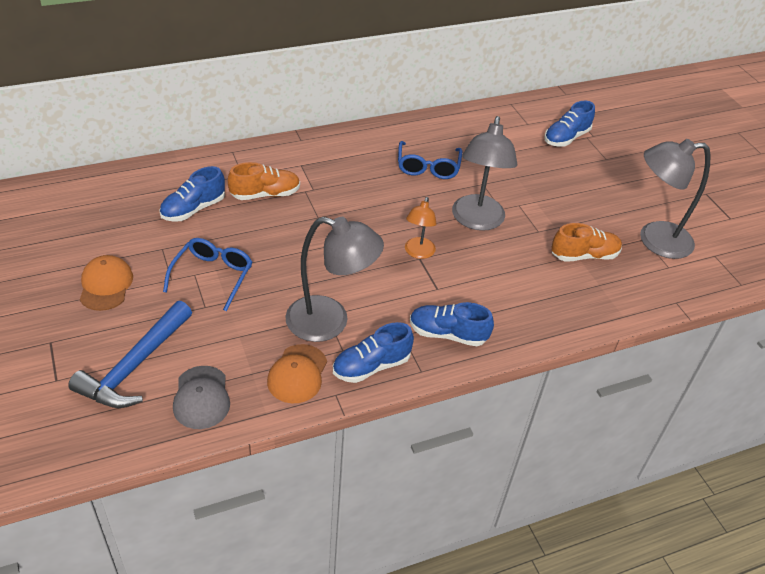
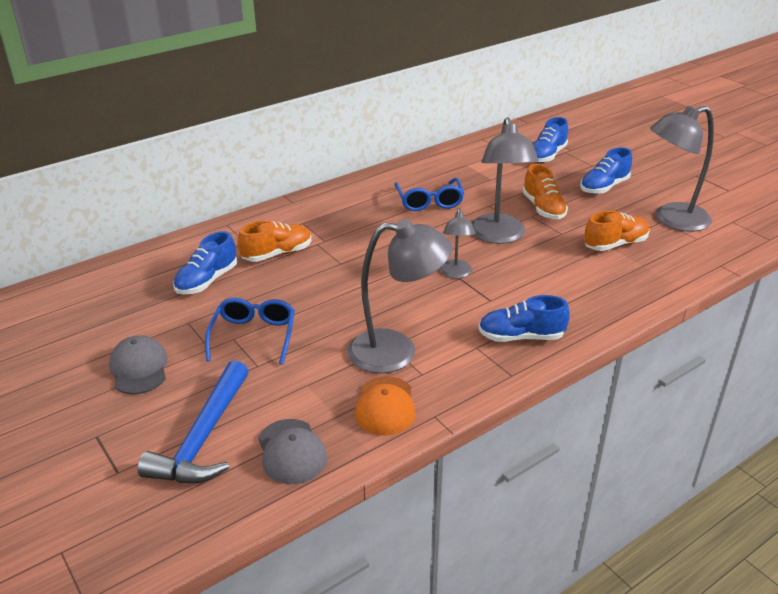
camera: 10 degrees left, 10 degrees down
(106, 285) = (139, 368): orange cap -> grey cap
(371, 366) = (459, 382): blue shoe -> blue shoe (604, 187)
(418, 253) = (456, 274): orange lamp -> grey lamp
(533, 199) = (543, 208): none -> orange shoe

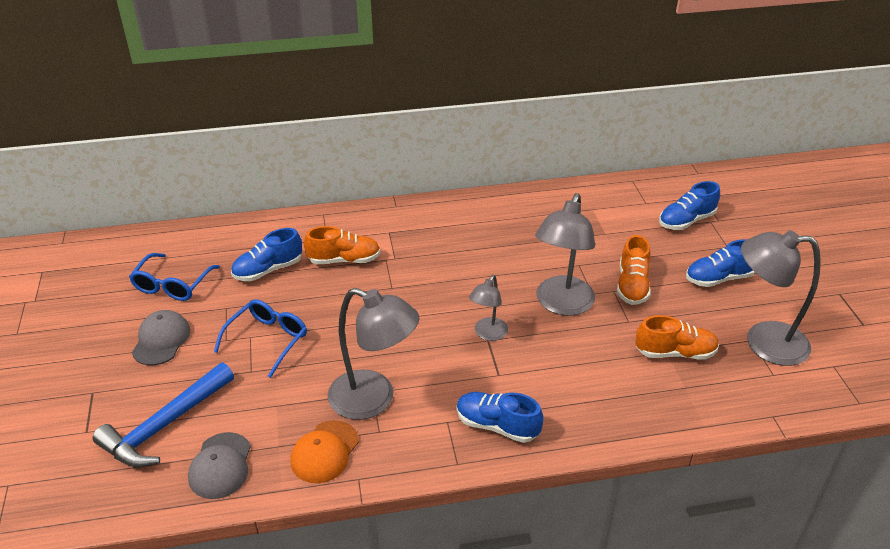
camera: 25 degrees right, 5 degrees up
(429, 202) = (523, 243): blue glasses -> blue glasses (172, 285)

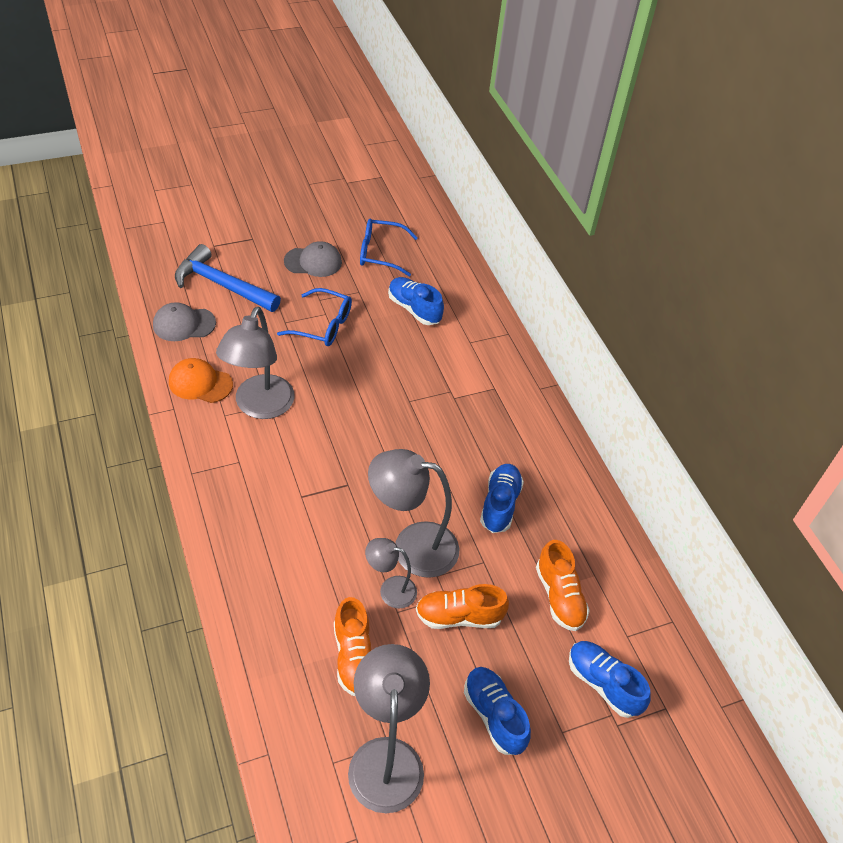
camera: 75 degrees right, 10 degrees up
(344, 260) = (441, 360): orange shoe -> orange shoe (559, 596)
(488, 334) = (356, 484): grey lamp -> grey lamp (390, 589)
(497, 426) = (236, 499): blue shoe -> blue shoe (500, 505)

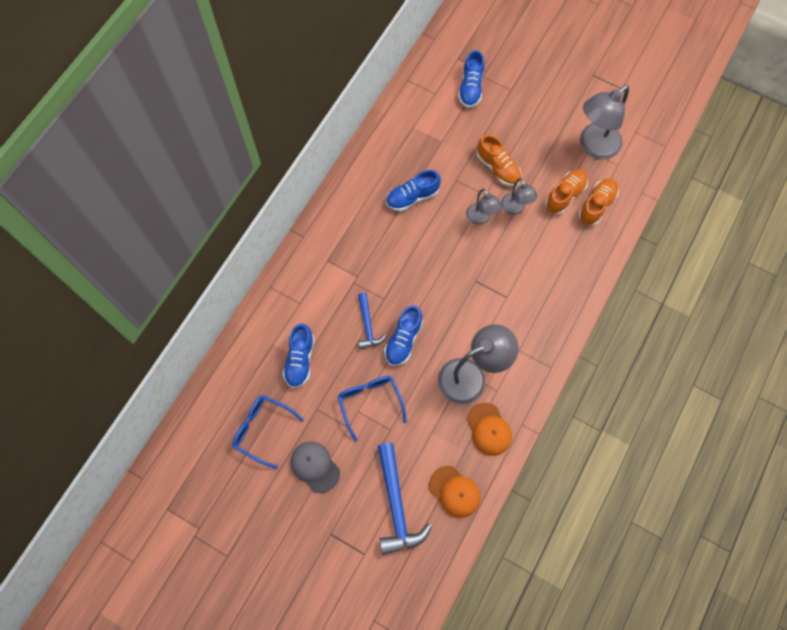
camera: 125 degrees left, 20 degrees up
(184, 324) = (454, 491): grey cap -> orange cap
(380, 253) = (262, 429): blue glasses -> blue glasses turned 150 degrees clockwise
(394, 371) = (368, 326): none -> blue hammer
(412, 546) = (480, 218): grey lamp -> grey lamp, size x0.55
(494, 715) = (531, 119): blue shoe -> blue shoe (403, 340)
(559, 596) = (441, 134): orange shoe -> orange shoe (596, 206)

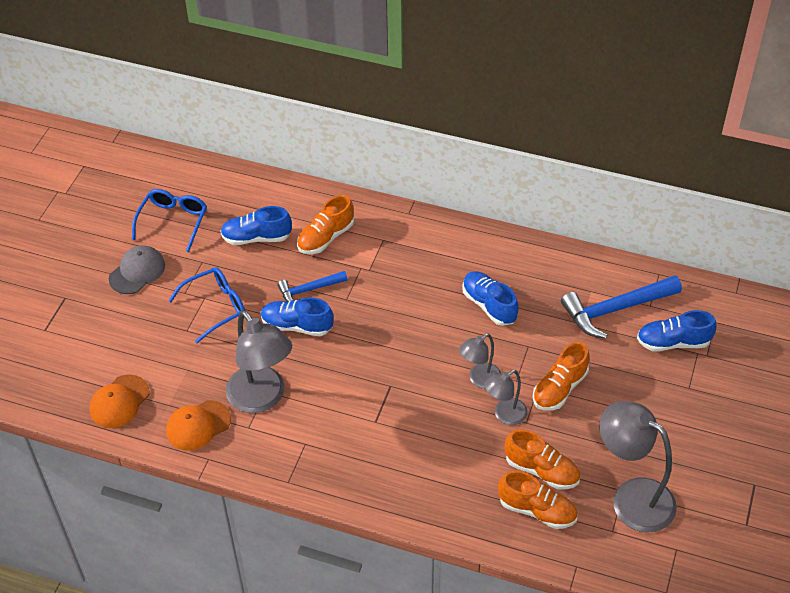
camera: 80 degrees right, 20 degrees down
(314, 304) = (325, 237): none -> orange shoe
(396, 505) = (99, 350): blue hammer -> blue hammer (615, 310)

